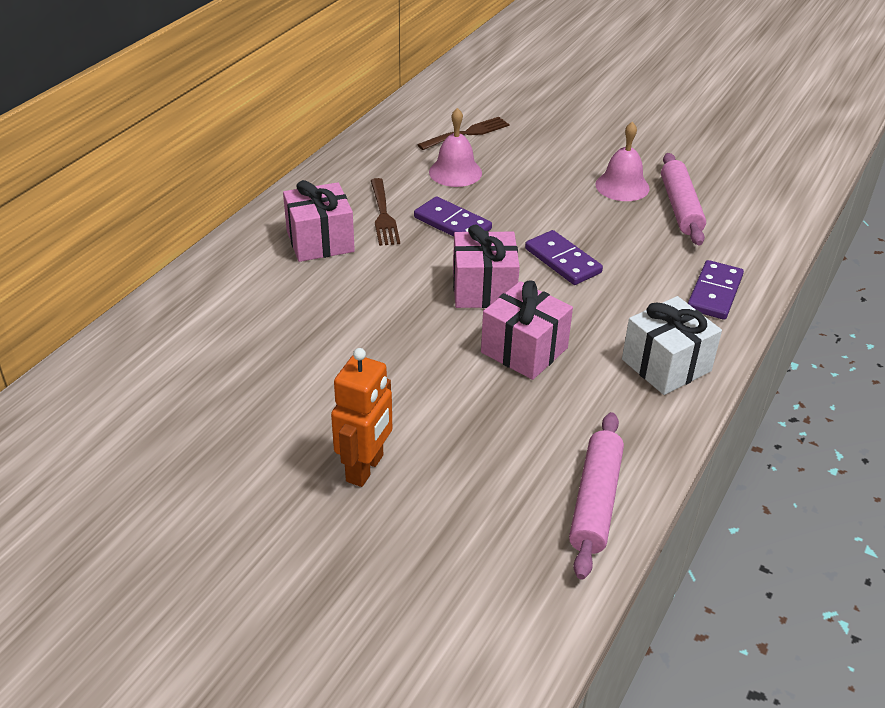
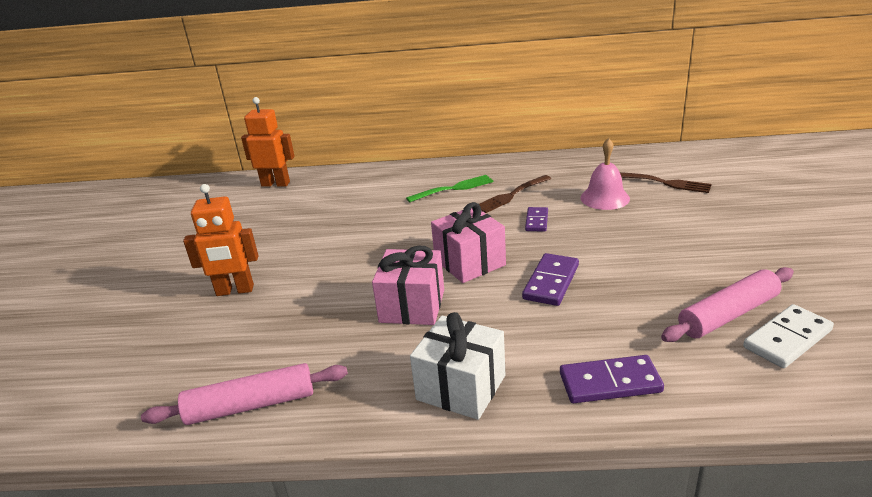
camera: 65 degrees right, 10 degrees down
(108, 366) = (275, 184): none -> orange robot
(320, 241) = (454, 188): pink gift -> green fork
(452, 223) = (537, 221): purple domino -> purple domino, size x0.64
(622, 186) = (710, 272): pink bell -> none
(725, 201) = (787, 339): none -> white domino

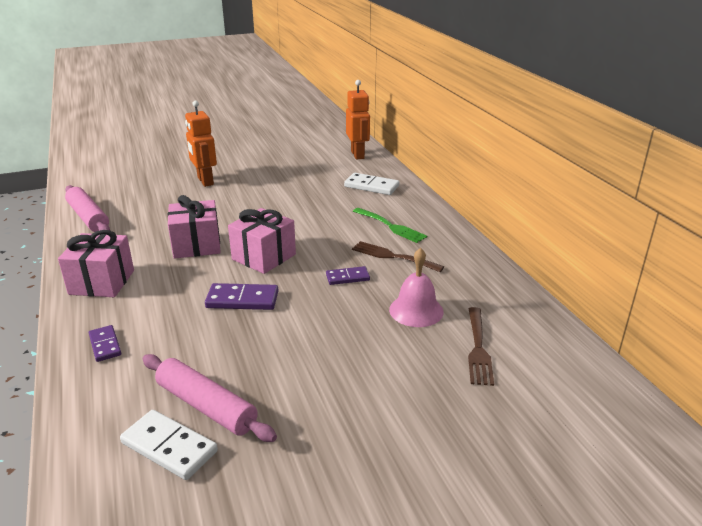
camera: 65 degrees right, 0 degrees up
(361, 186) = (371, 186): none -> white domino
(461, 387) = (102, 282): white gift -> pink gift
(610, 382) = (105, 345): purple domino -> purple domino, size x0.64

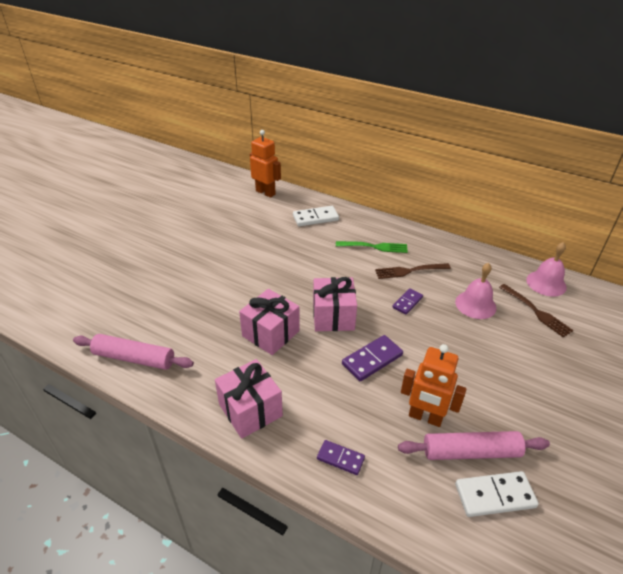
camera: 40 degrees left, 10 degrees up
(205, 181) = (183, 270): orange robot -> orange robot (425, 417)
(539, 332) = (546, 283): none -> pink bell

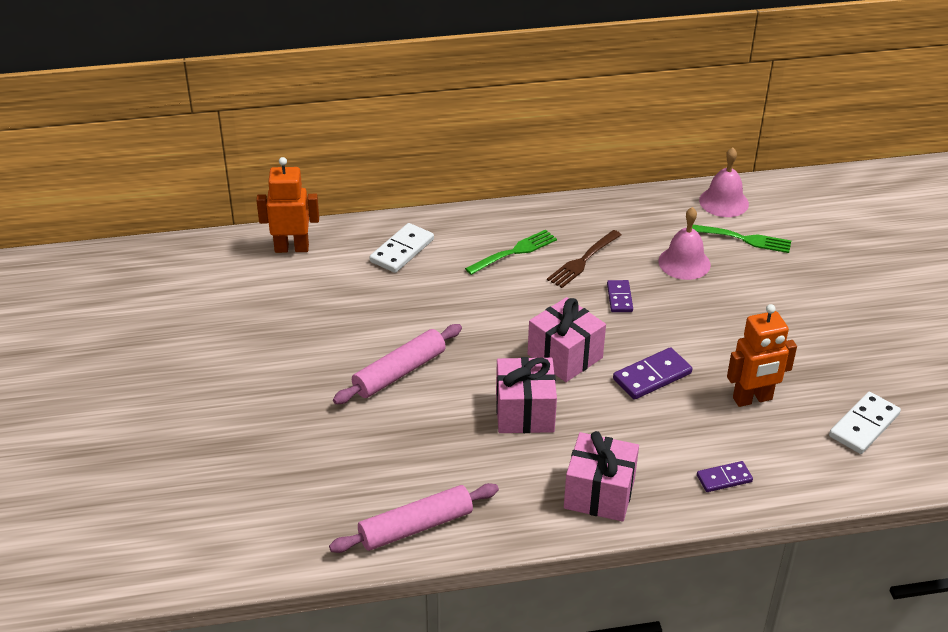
camera: 40 degrees left, 0 degrees up
(372, 360) = (652, 376): purple domino -> purple domino turned 45 degrees clockwise
(471, 452) = (815, 403): pink rolling pin -> pink rolling pin (399, 372)
(536, 312) = (743, 239): brown fork -> green fork

